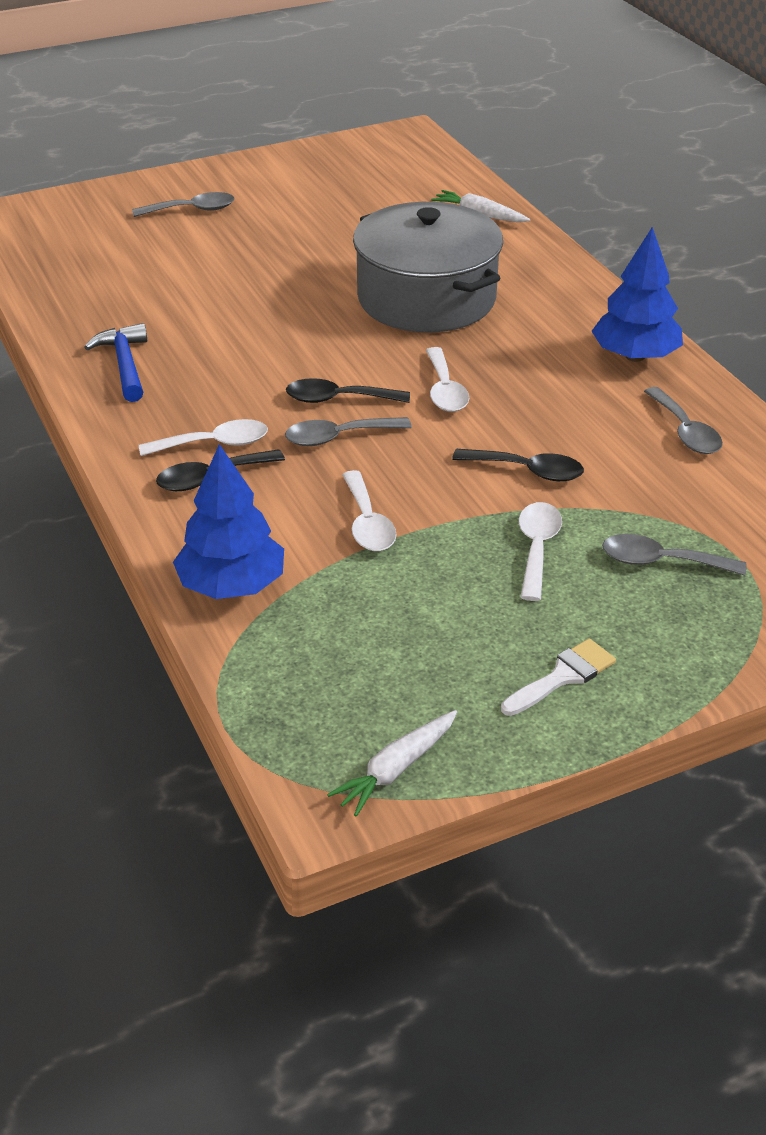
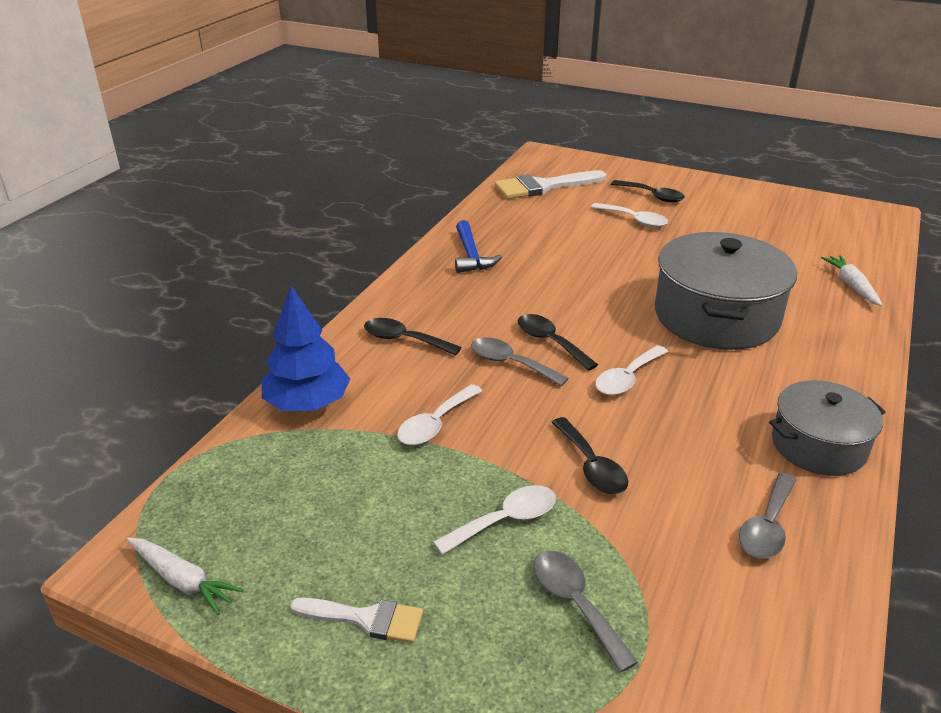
camera: 50 degrees right, 5 degrees down
(65, 253) = (543, 186): none -> white brush
(125, 364) = (471, 256): blue hammer -> blue hammer turned 135 degrees clockwise
(192, 210) = (652, 196): grey spoon -> black spoon
(214, 444) = (438, 323): white spoon -> white spoon (634, 220)
(396, 769) = (182, 580): white carrot -> white carrot turned 150 degrees counterclockwise
(635, 356) = (818, 445): blue tree -> grey pot

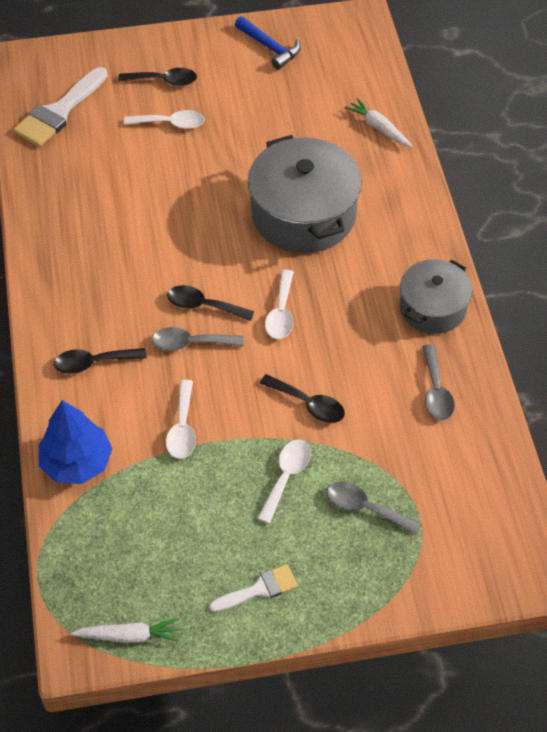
camera: 35 degrees left, 20 degrees up
(471, 256) = (68, 239): blue hammer -> blue hammer (270, 48)

